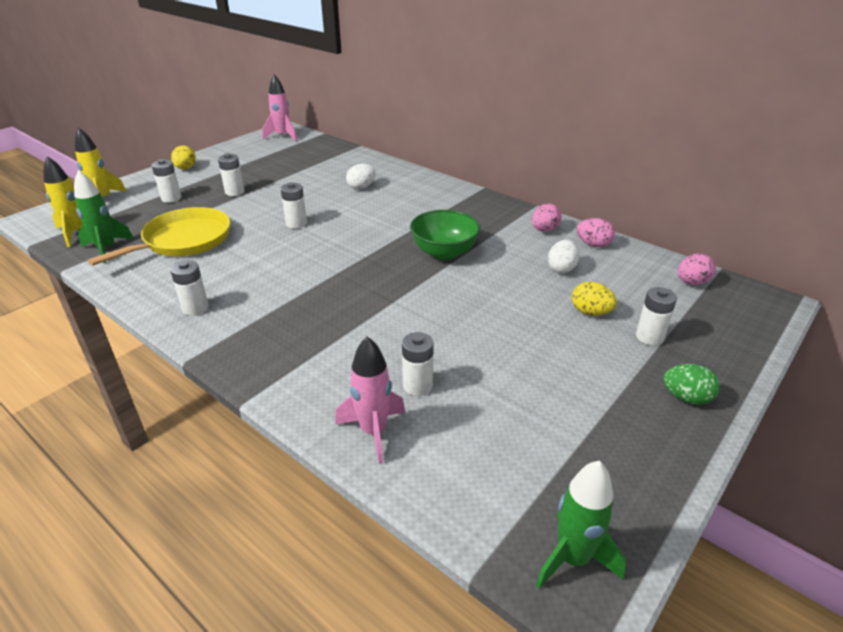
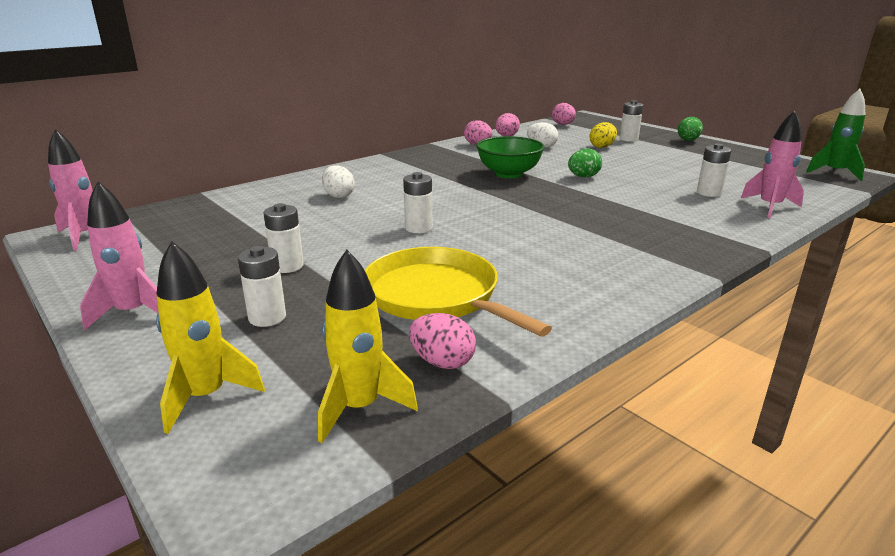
camera: 80 degrees left, 10 degrees down
(107, 249) = (442, 362): green rocket -> pink egg
(186, 168) = (133, 313): yellow egg -> pink rocket
(195, 308) = (616, 278): white battery -> none
(451, 296) = (583, 177): none -> green egg

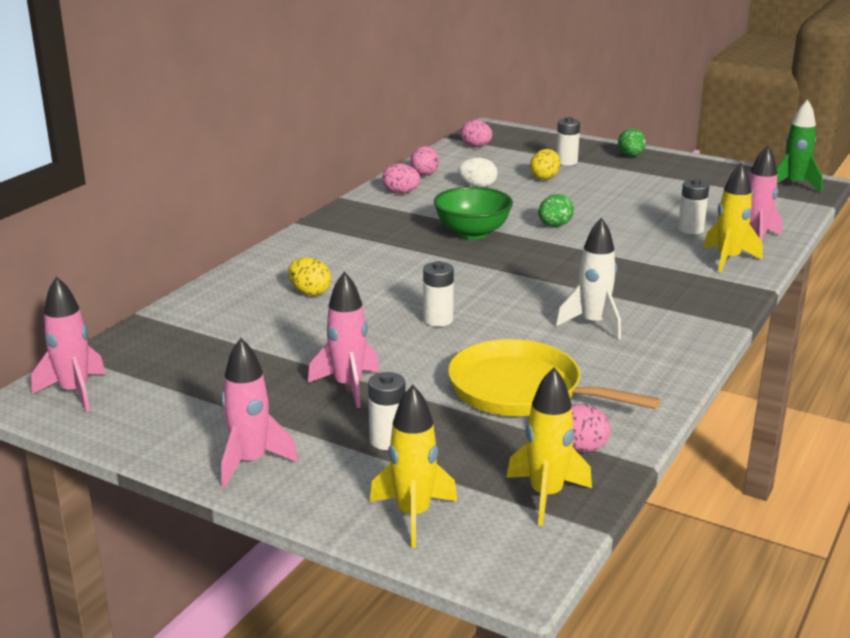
camera: 20 degrees left, 0 degrees up
(287, 266) = (348, 386): white battery -> pink rocket
(338, 196) = (310, 292): white egg -> yellow egg
(556, 251) = (593, 324): none -> white rocket
(732, 219) = (728, 259): none -> yellow rocket

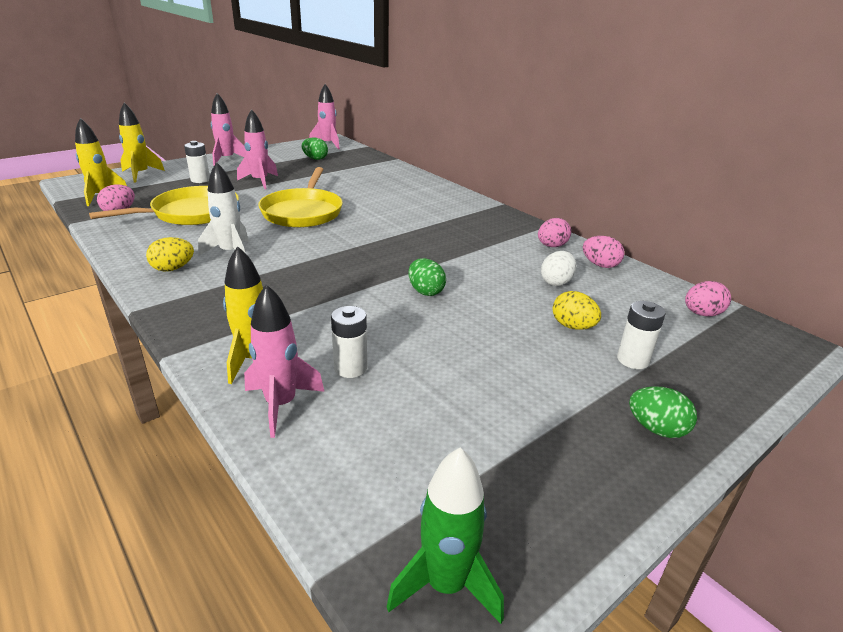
camera: 110 degrees right, 5 degrees up
(185, 378) = (315, 159): none -> green egg
(310, 292) = (381, 190): yellow egg -> yellow egg (173, 269)
(438, 320) = (303, 212): white battery -> yellow pan
(472, 233) = (437, 253): green bowl -> none

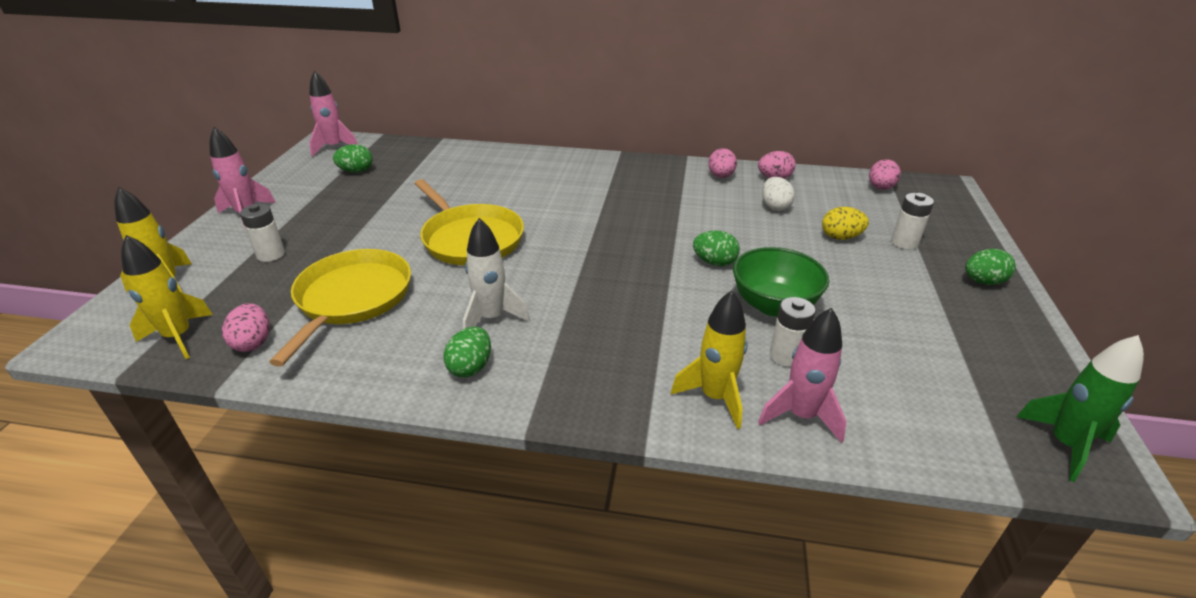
camera: 40 degrees left, 5 degrees up
(173, 269) = (470, 367): yellow egg -> green egg
(260, 181) = (350, 225): pink rocket -> none
(411, 336) = (773, 305): none -> green bowl

